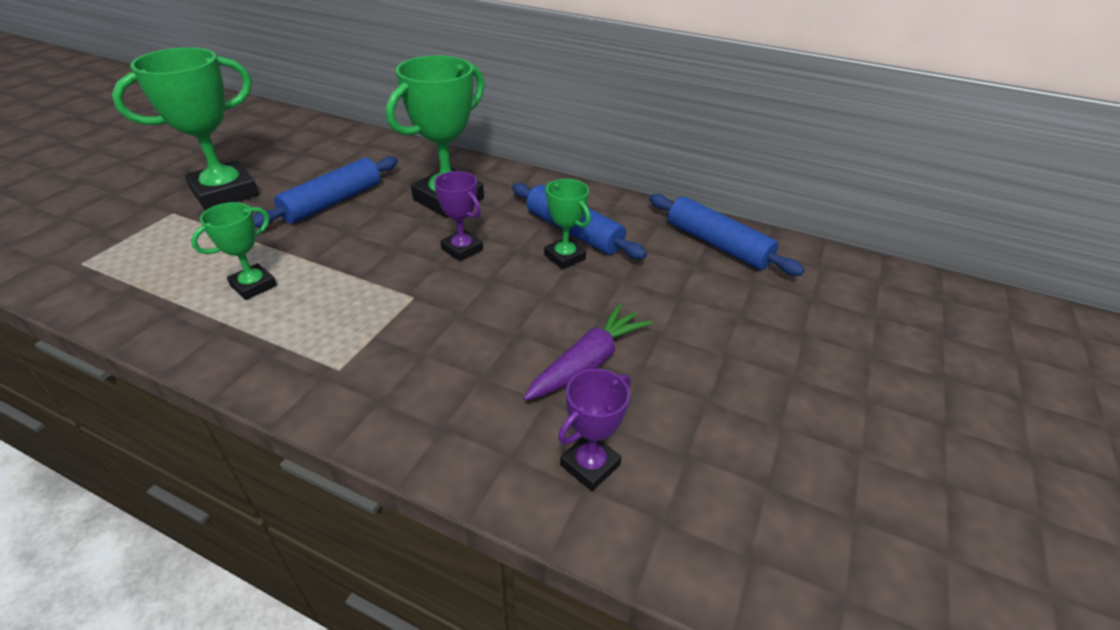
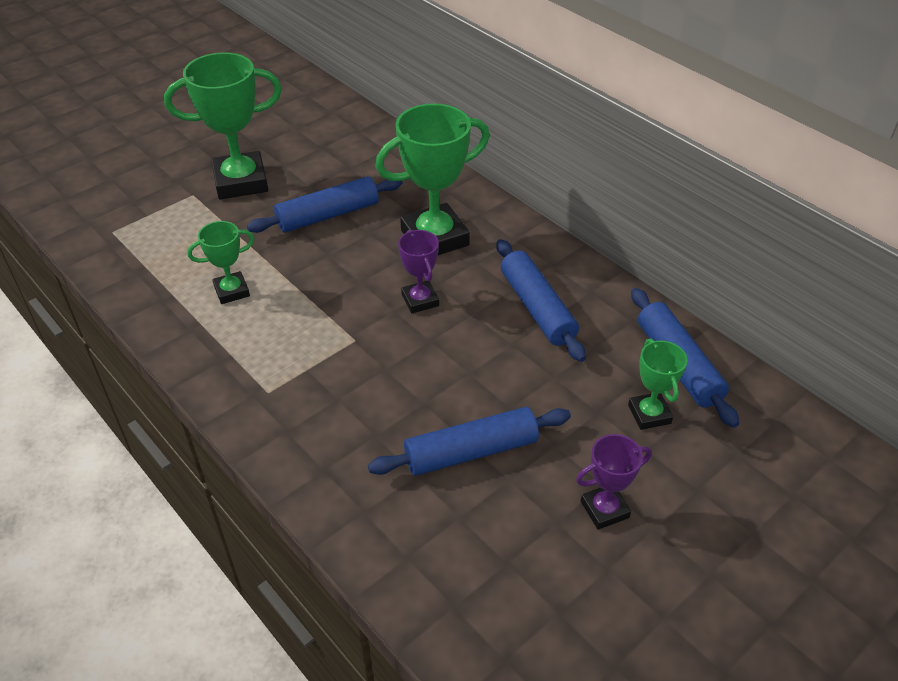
camera: 25 degrees right, 5 degrees up
(564, 257) = (511, 335): green trophy -> green trophy (649, 414)
(587, 363) = (471, 452): purple carrot -> blue rolling pin
(590, 465) = (422, 541): purple trophy -> purple trophy (604, 509)

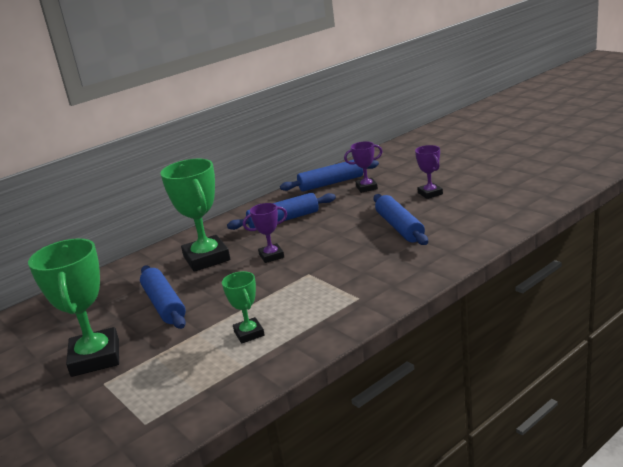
camera: 85 degrees left, 20 degrees down
(649, 414) = (366, 187): green trophy -> purple trophy

